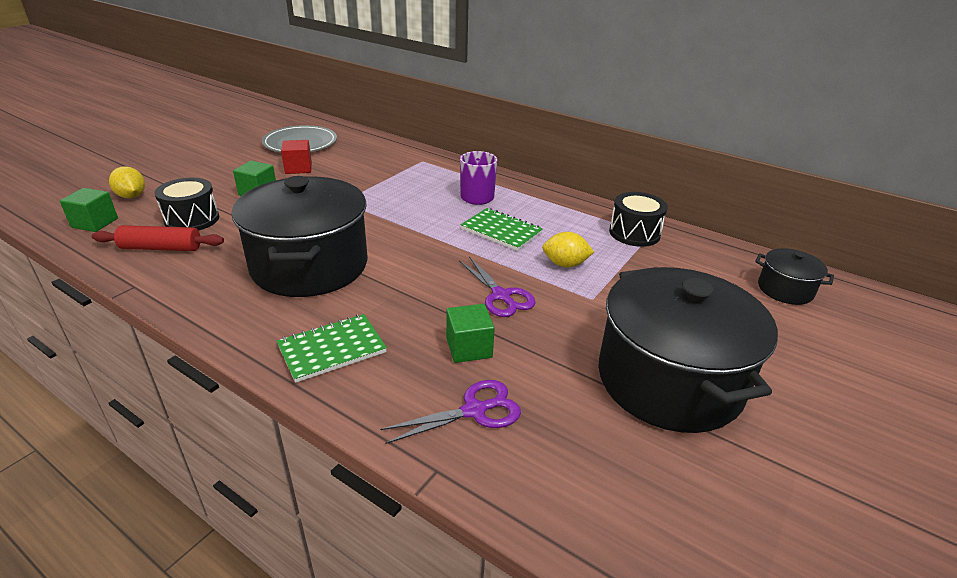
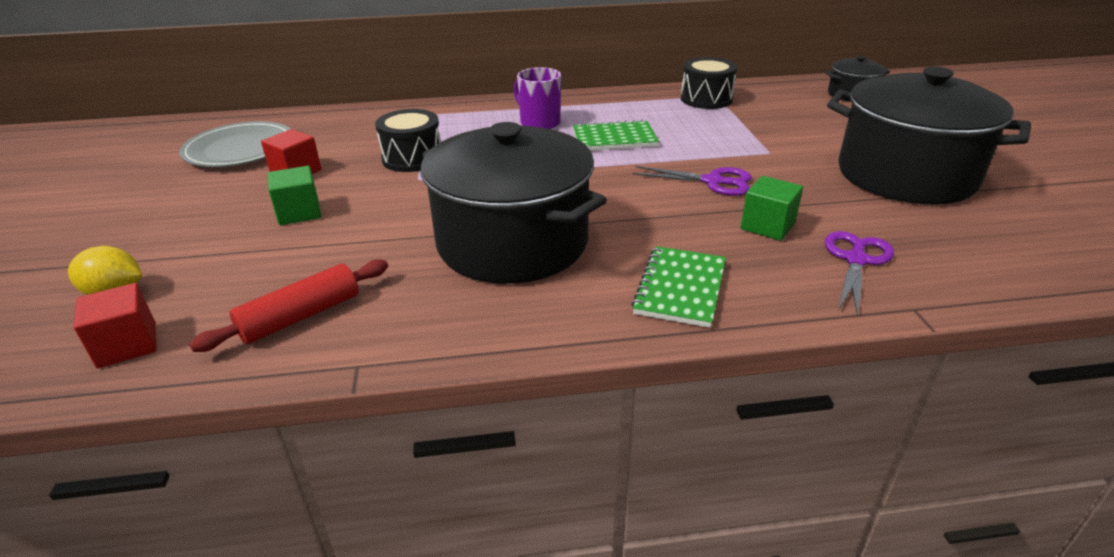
camera: 40 degrees left, 0 degrees up
(95, 223) = (127, 345): green cube -> red cube
(192, 219) = (273, 273): black drum -> black drum (412, 158)
(565, 264) = (707, 139): yellow lemon -> none

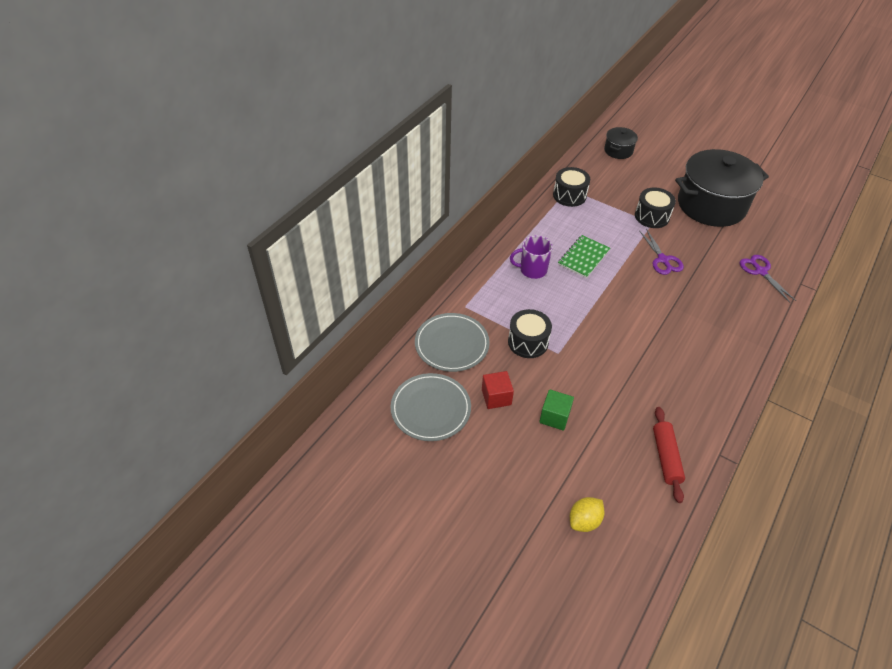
camera: 50 degrees left, 15 degrees up
(127, 345) = (641, 528): red cube -> none
(353, 127) = (452, 344): none -> grey plate
(512, 243) = (660, 356): black pot -> none
(680, 288) = (740, 330): green notebook -> none
(713, 181) = (663, 260): purple scissors -> purple scissors turned 105 degrees clockwise
(767, 226) = (715, 273): green cube -> none
(781, 148) = (652, 216): none -> black drum

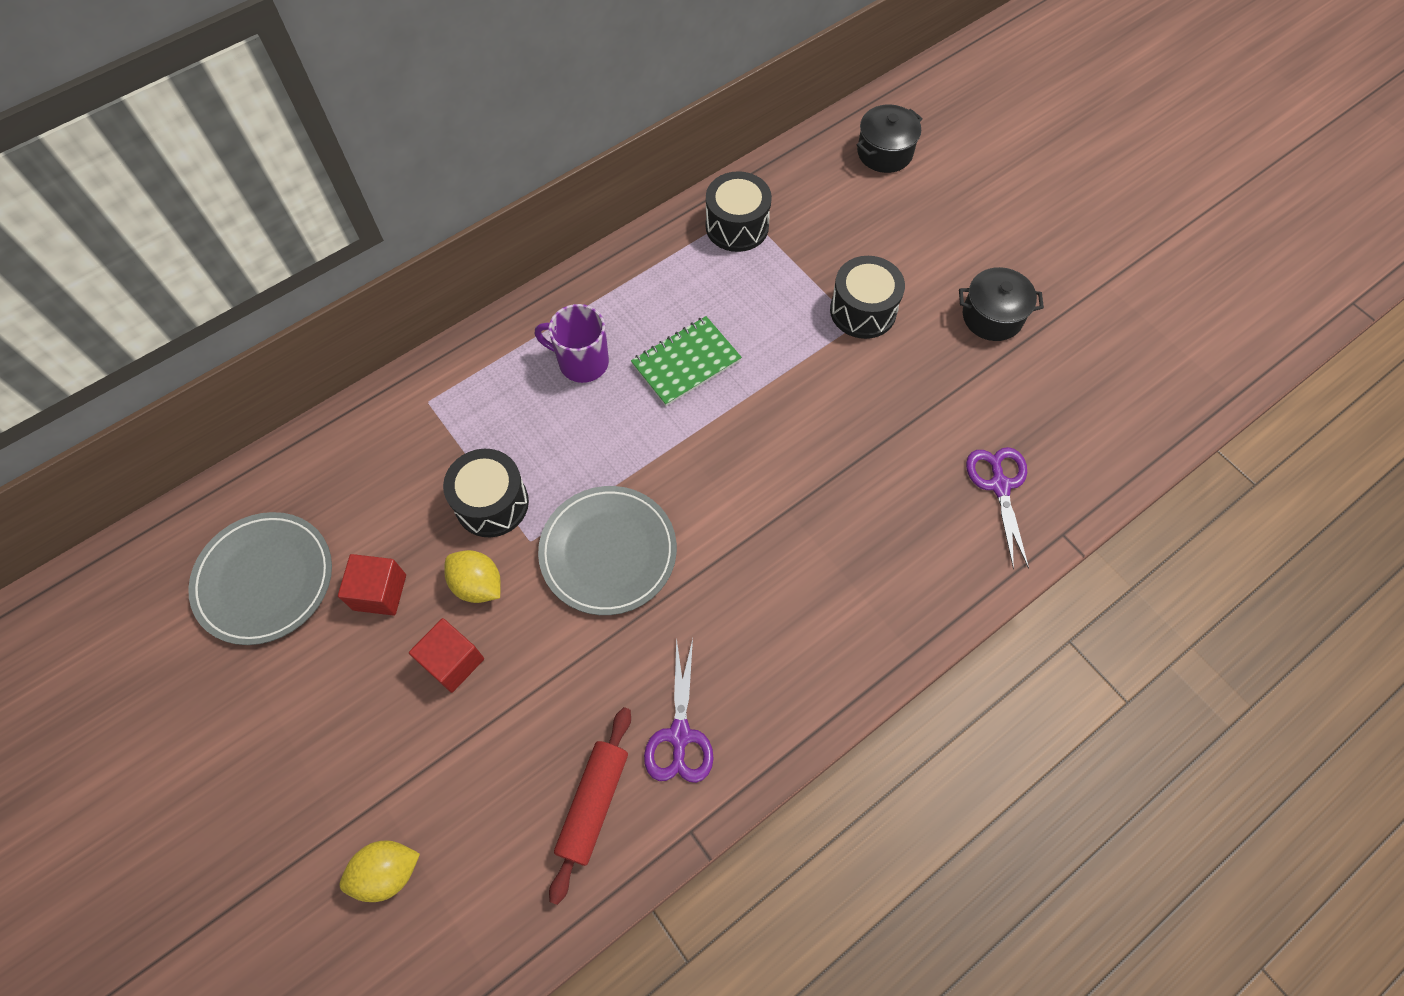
camera: 20 degrees right, 15 degrees up
(452, 344) = (365, 469): grey plate -> grey plate (608, 552)
(544, 379) = (478, 585): none -> yellow lemon
(554, 417) = (452, 661): green cube -> red cube
(663, 260) = (828, 408): purple scissors -> purple scissors (679, 735)
(711, 205) = (992, 316): black pot -> black pot, size x0.46

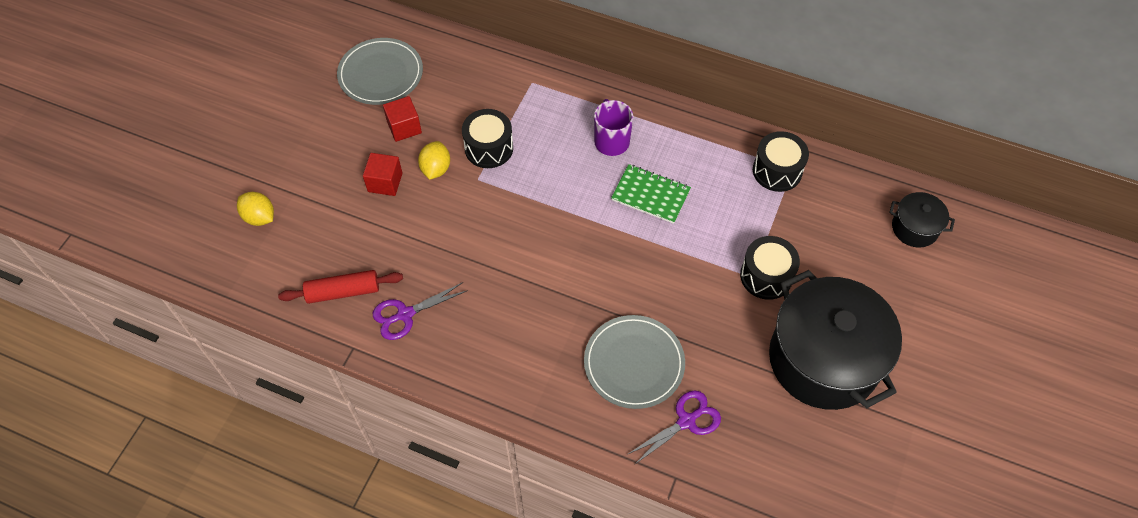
camera: 60 degrees right, 5 degrees down
(608, 552) = (495, 221): grey plate -> grey plate (634, 363)
(992, 316) = (823, 359): black pot -> black pot, size x2.20

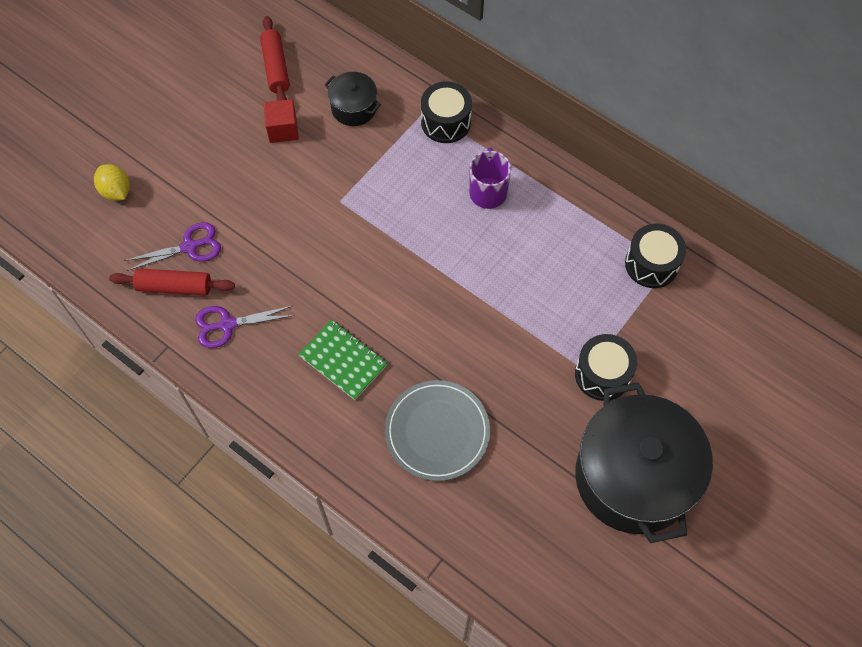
camera: 15 degrees right, 5 degrees up
(381, 74) = (276, 67): grey plate -> red rolling pin
(385, 182) = (247, 183): red cube -> none
(436, 169) = (301, 181): yellow lemon -> none
(489, 148) = (360, 171): black drum -> black drum (445, 122)
(650, 195) = (510, 259): green notebook -> green notebook (343, 361)
(686, 421) = (471, 504): purple scissors -> purple scissors (190, 247)
(914, 228) = (778, 361): black pot -> black pot (354, 108)

